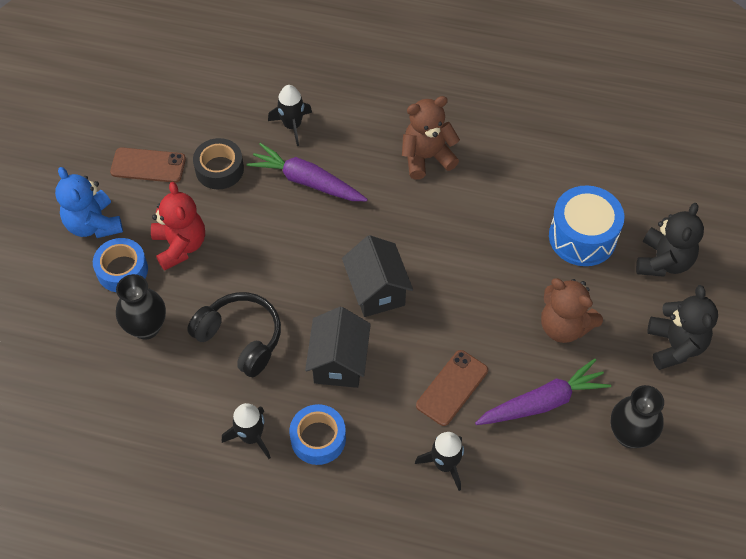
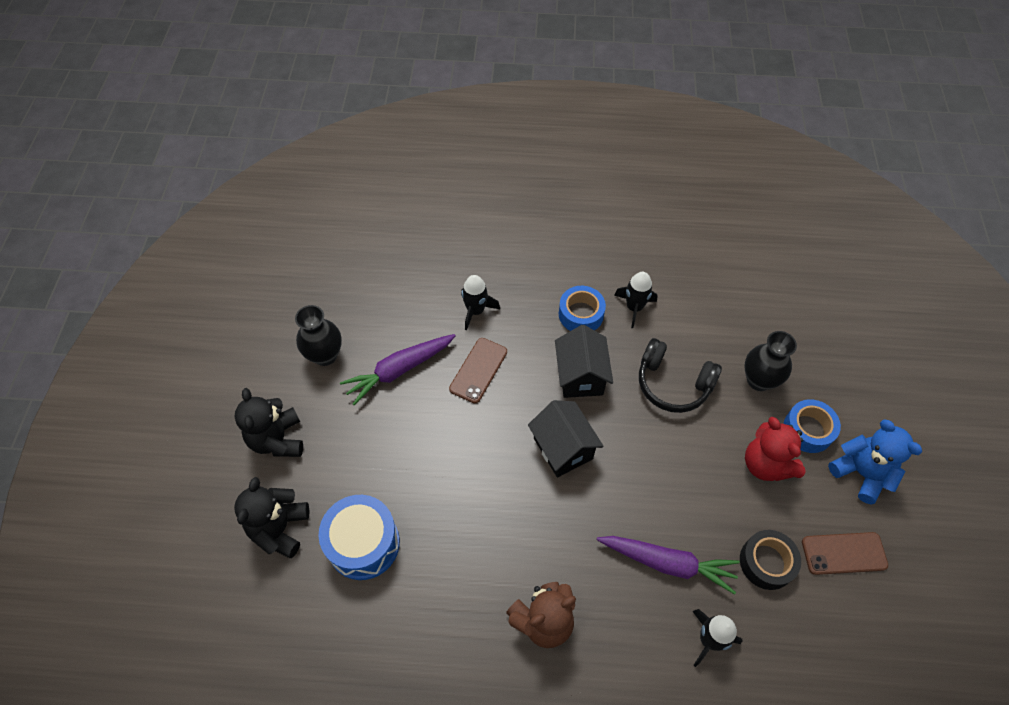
camera: 170 degrees right, 0 degrees up
(564, 326) = (381, 442): brown teddy bear -> none

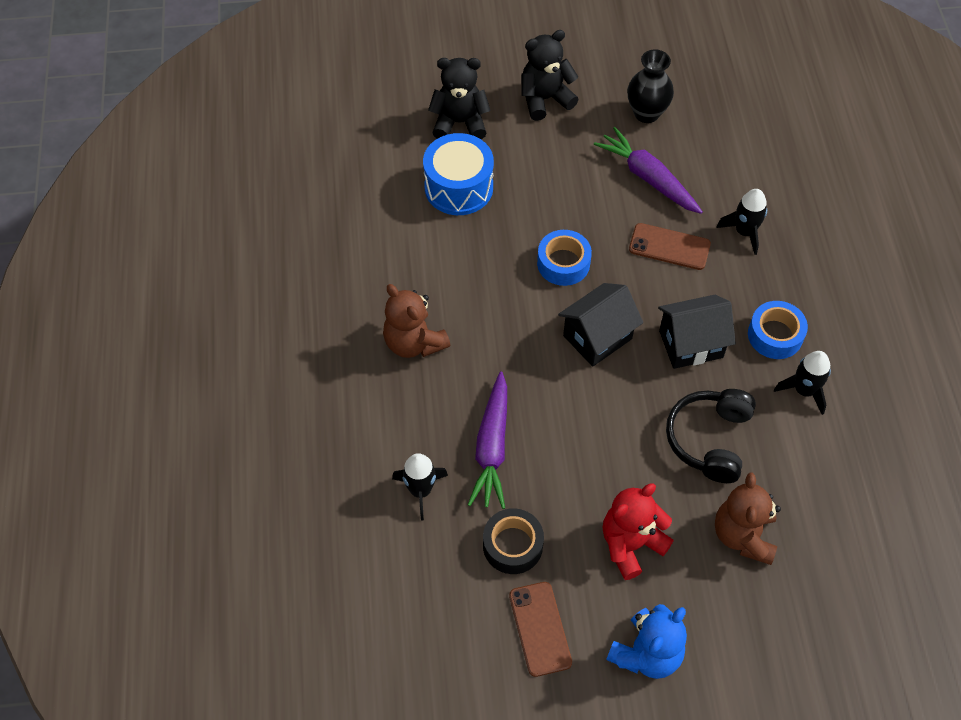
camera: 80 degrees right, 0 degrees up
(759, 380) = (743, 535): black vase -> brown teddy bear
(808, 430) = (689, 592): blue tape -> blue tape (563, 263)

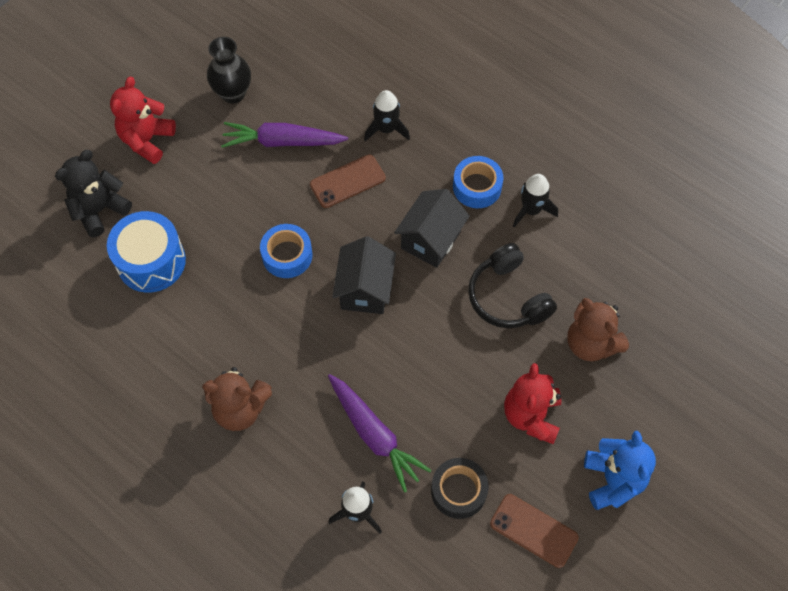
camera: 45 degrees left, 5 degrees up
(545, 99) = (147, 140): black teddy bear -> red teddy bear

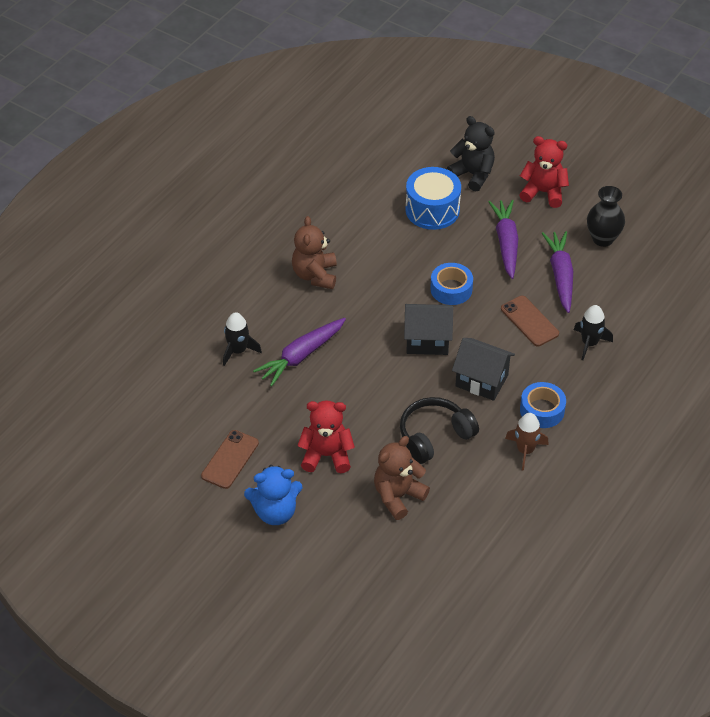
camera: 85 degrees right, 15 degrees down
(222, 189) = (506, 243): none -> purple carrot
(458, 491) = (259, 411): black tape -> none
(531, 210) = (525, 450): black rocket -> brown rocket

